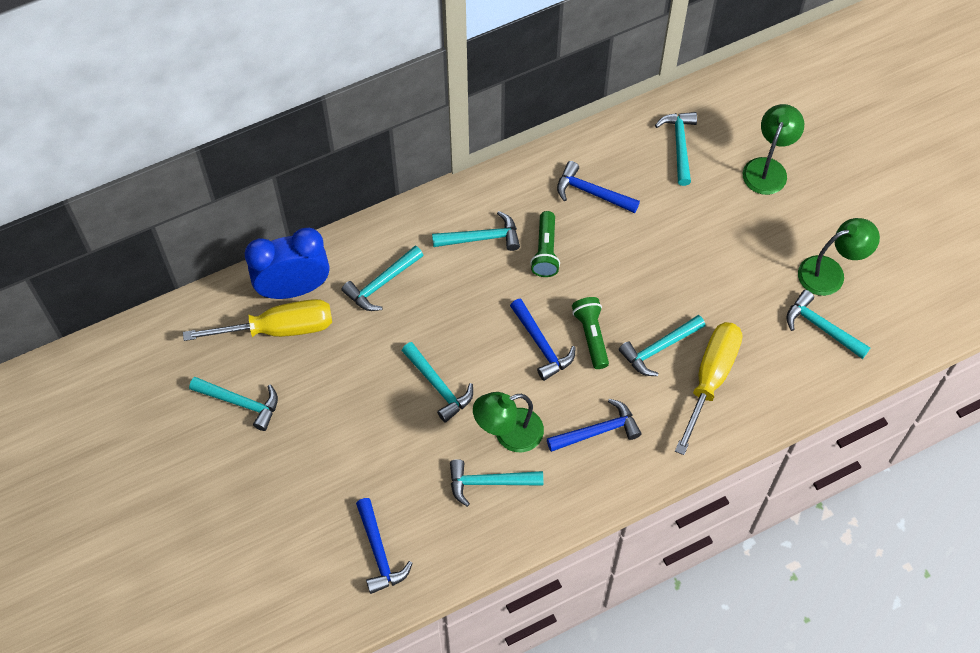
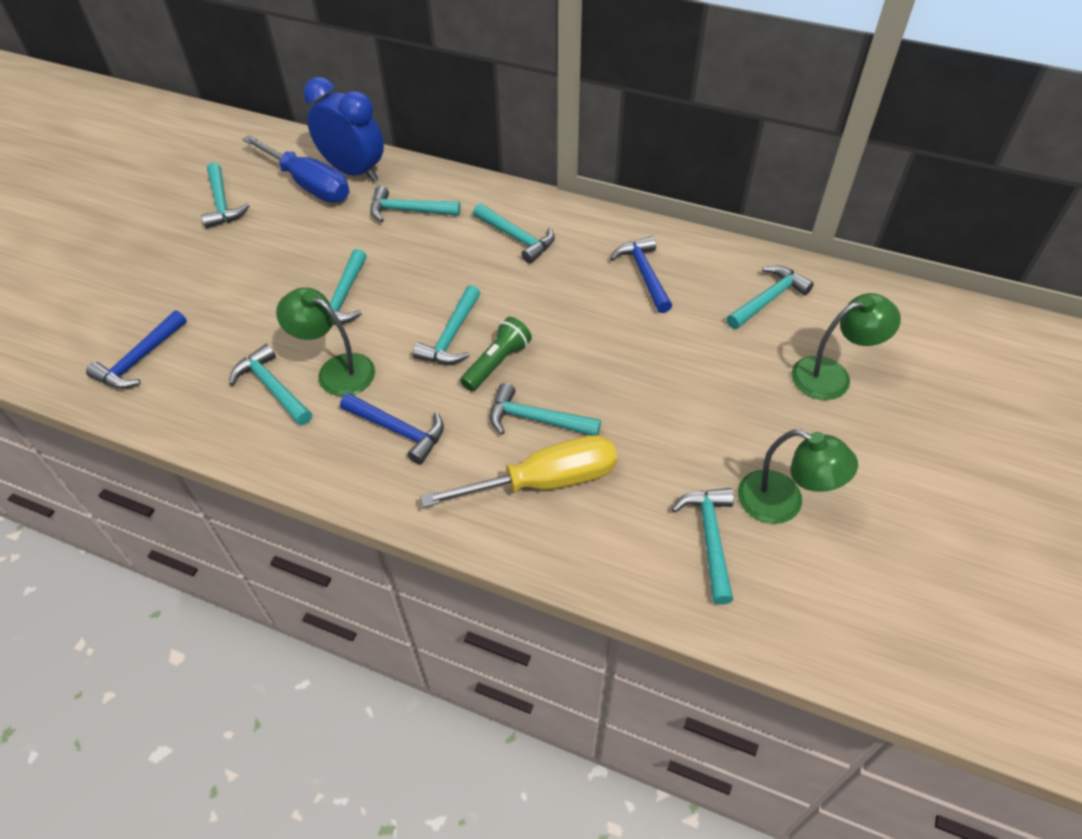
camera: 50 degrees right, 10 degrees down
(279, 329) = (309, 185): yellow screwdriver -> blue screwdriver
(541, 345) = (451, 336): blue hammer -> turquoise hammer
(545, 251) = (549, 282): green flashlight -> none

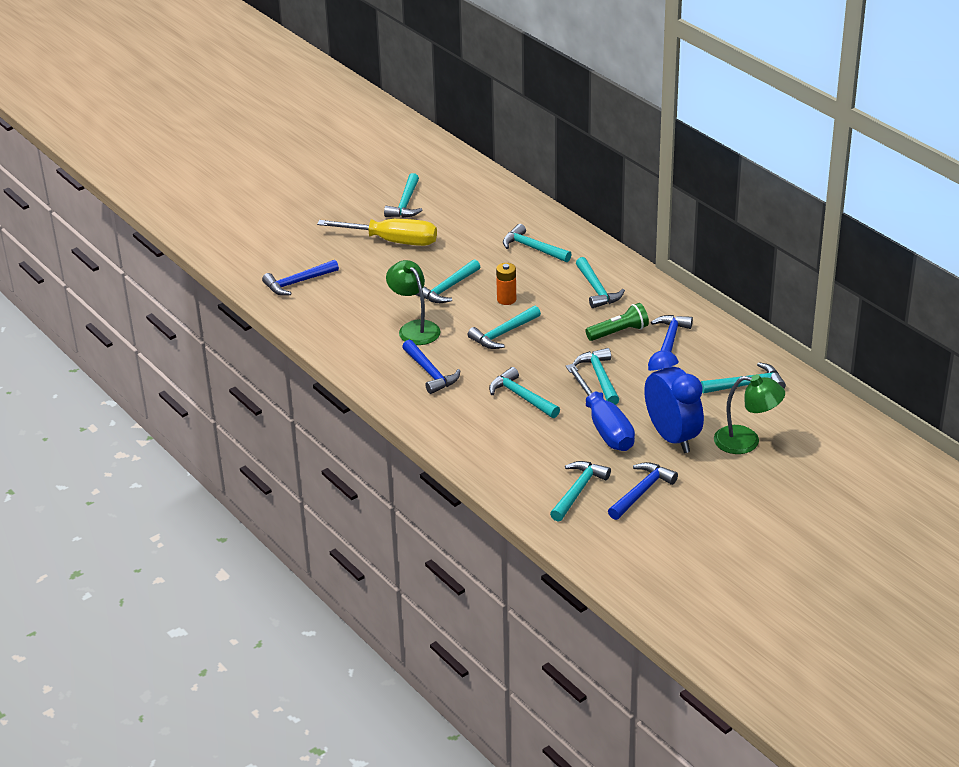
camera: 30 degrees right, 15 degrees down
(272, 387) = (368, 324): turquoise hammer -> turquoise hammer (599, 377)
(309, 185) = (474, 209): blue screwdriver -> blue screwdriver (604, 426)
(354, 171) = (513, 209): blue clock -> blue clock (672, 437)
(423, 287) = (506, 299): none -> orange battery
(497, 363) = (521, 358): green flashlight -> green flashlight (619, 332)
(544, 481) = (500, 429): yellow screwdriver -> yellow screwdriver (392, 241)
(783, 503) = (642, 491): green lamp -> blue hammer

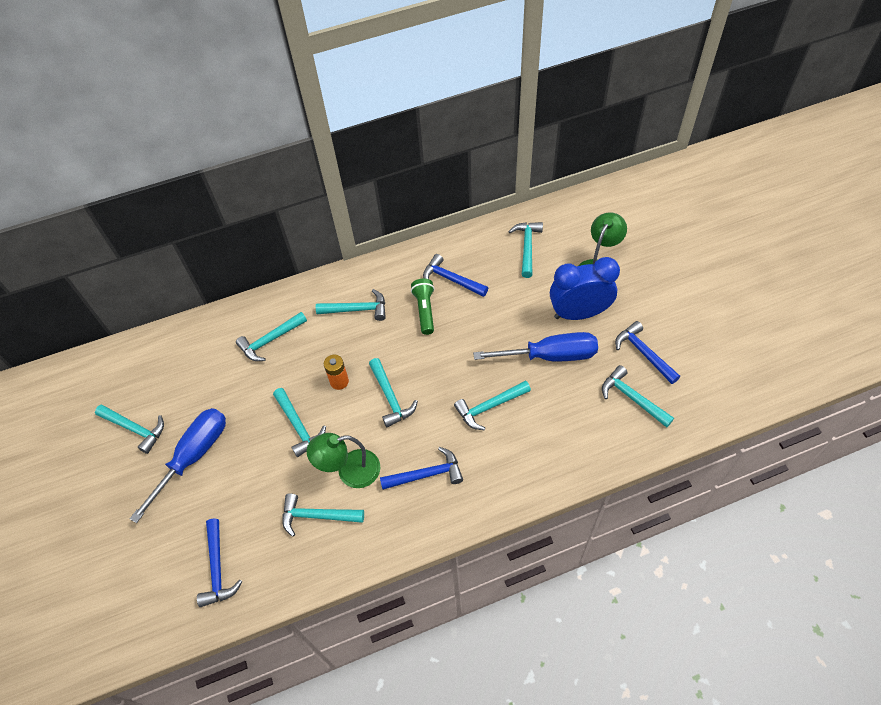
camera: 70 degrees left, 20 degrees up
(392, 241) = (193, 456): yellow screwdriver -> blue screwdriver
(599, 377) = (482, 341): turquoise hammer -> turquoise hammer (317, 516)

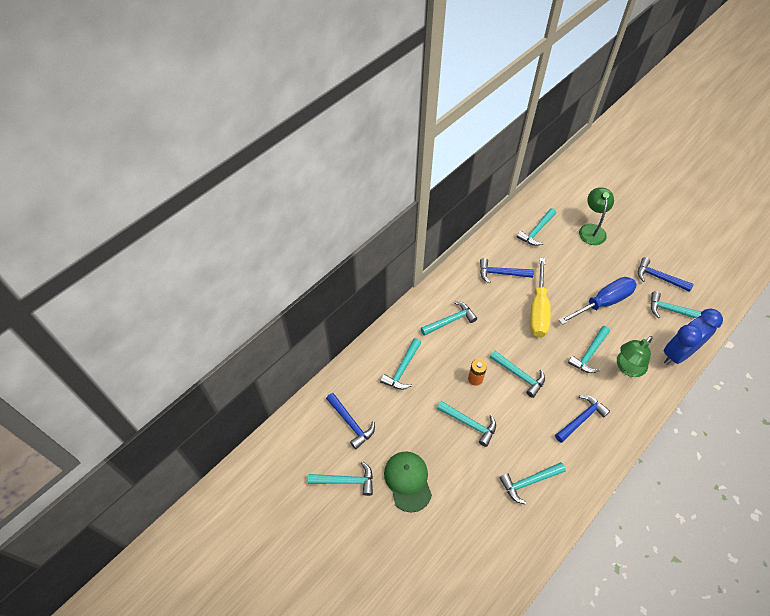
camera: 30 degrees left, 0 degrees up
(193, 456) = (408, 481): blue screwdriver -> green cap
(217, 569) = (486, 554): blue hammer -> blue hammer (351, 423)
(350, 471) = (528, 440): green lamp -> green lamp (627, 367)
(425, 310) = (498, 303): green flashlight -> none
(464, 335) = (538, 310): none -> yellow screwdriver
(527, 247) = (536, 231): turquoise hammer -> turquoise hammer turned 120 degrees counterclockwise
(579, 313) = (601, 266): blue clock -> blue clock (677, 353)

